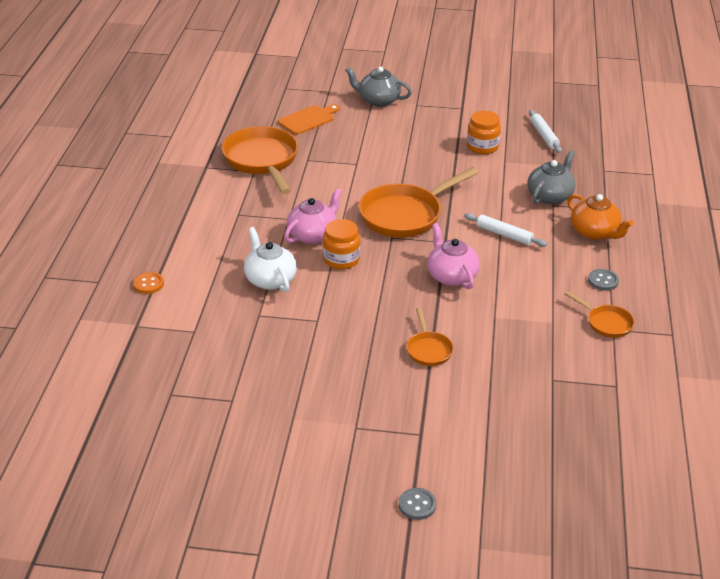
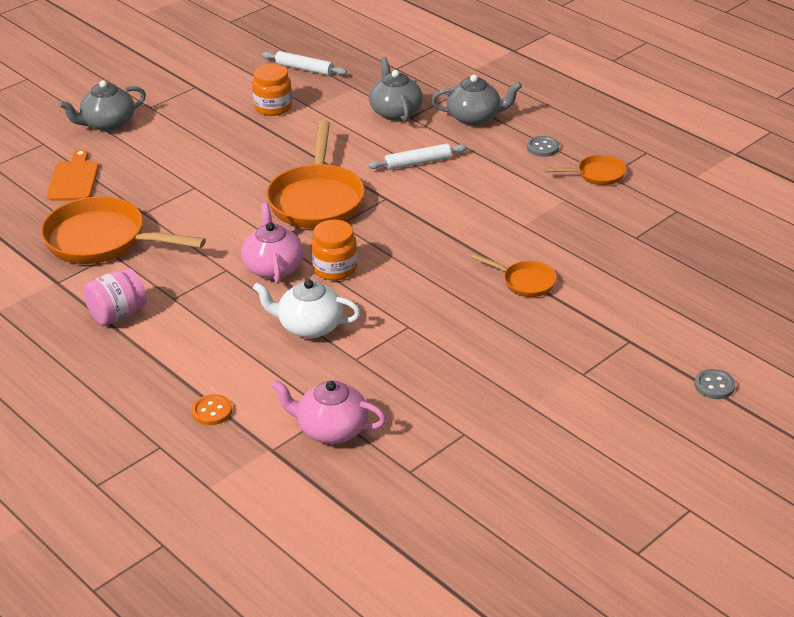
camera: 50 degrees left, 0 degrees up
(200, 203) = (117, 314): none -> pink jar
(451, 276) = (439, 219): pink teapot -> pink teapot (331, 429)
(595, 232) = (475, 117): orange teapot -> grey teapot

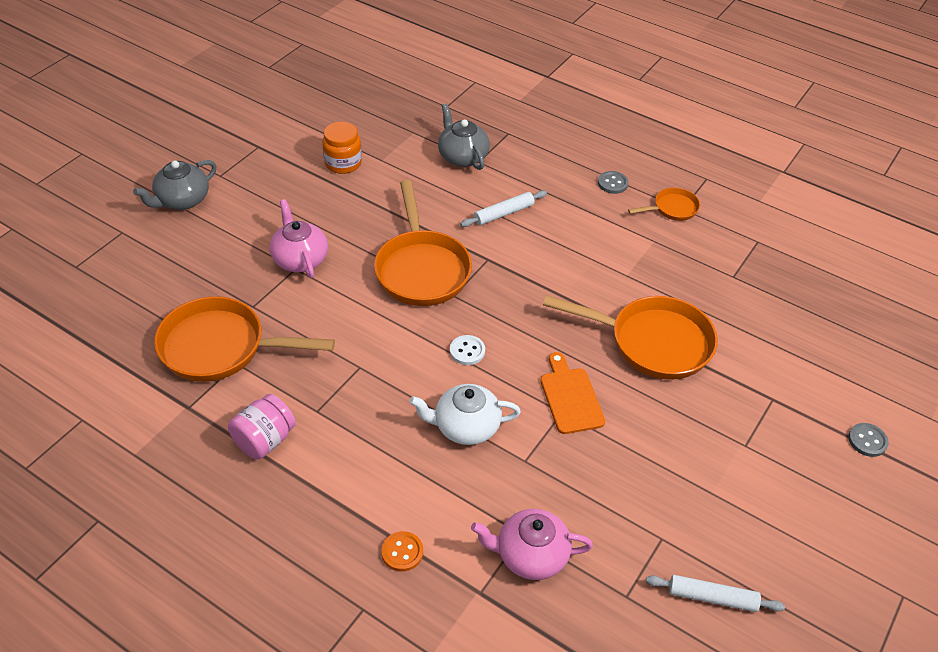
camera: 15 degrees left, 10 degrees up
(74, 179) = (167, 273): orange cutting board -> orange cutting board (570, 397)
(273, 267) = (405, 357): pink teapot -> pink teapot (300, 259)
(304, 69) = (359, 115): white rolling pin -> white rolling pin (712, 597)
(335, 269) = (467, 351): orange jar -> white button
(475, 117) = (538, 155): grey teapot -> none
(525, 282) = (652, 342): orange pan -> orange pan, size x2.02

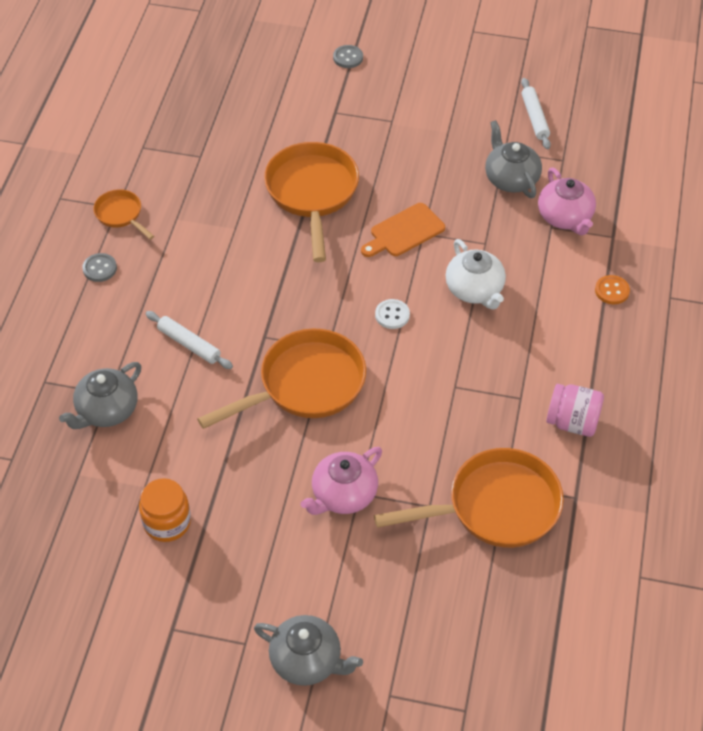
camera: 110 degrees left, 5 degrees up
(221, 347) = (495, 507): orange pan -> orange pan turned 90 degrees counterclockwise
(613, 525) = (511, 179): none -> grey teapot

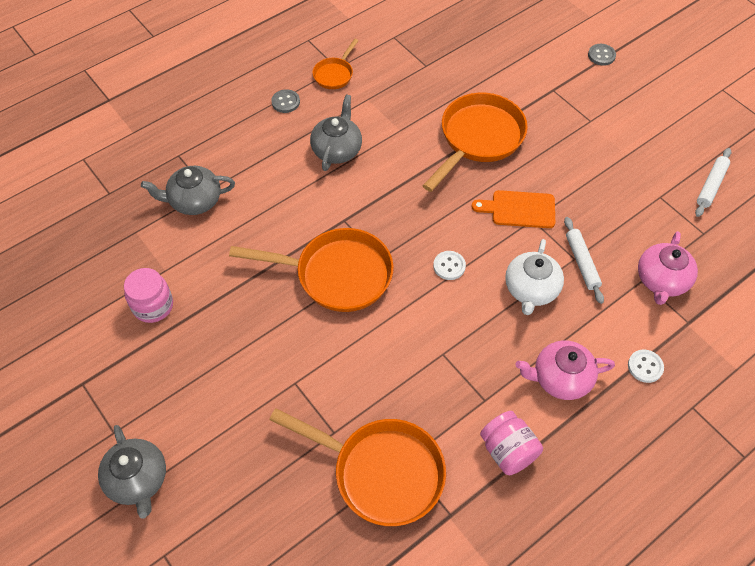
camera: 40 degrees right, 5 degrees up
(121, 215) = (334, 74): orange pan -> orange pan turned 150 degrees counterclockwise
(167, 522) = (153, 306): orange jar -> pink jar
(189, 344) = (289, 191): white rolling pin -> white rolling pin (581, 263)
(343, 495) = (282, 376): pink teapot -> pink teapot (560, 378)
(511, 179) = (644, 221): grey teapot -> grey teapot (337, 149)
(612, 291) = (645, 366): orange button -> white button

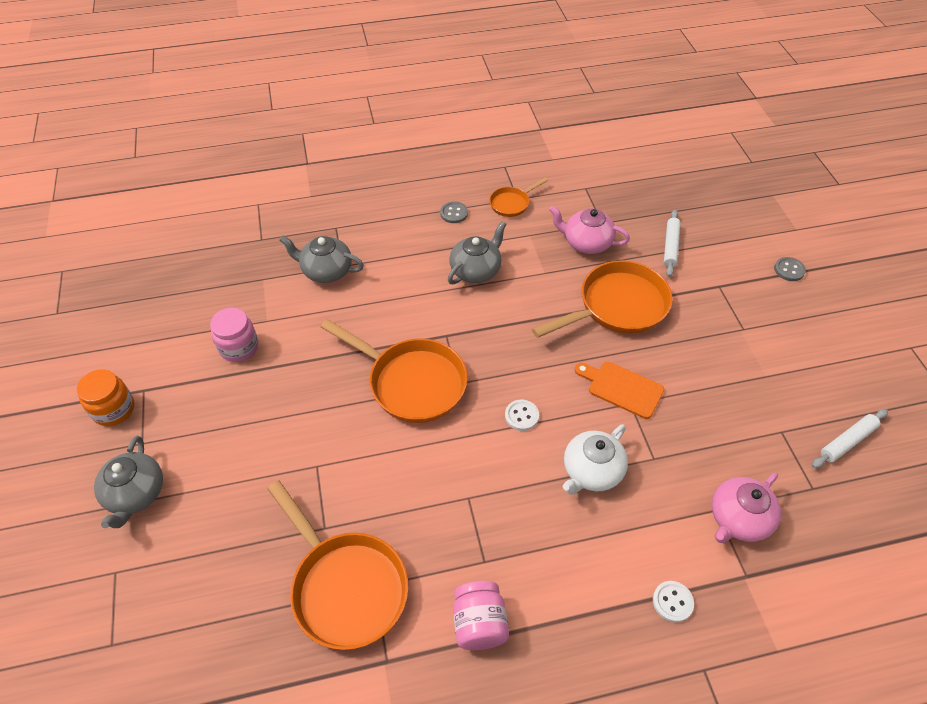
camera: 25 degrees right, 5 degrees down
(63, 413) = (114, 409): none -> orange jar
(560, 378) = (573, 574): pink teapot -> pink teapot (586, 243)
(581, 263) = (659, 466): white rolling pin -> white rolling pin (670, 246)

